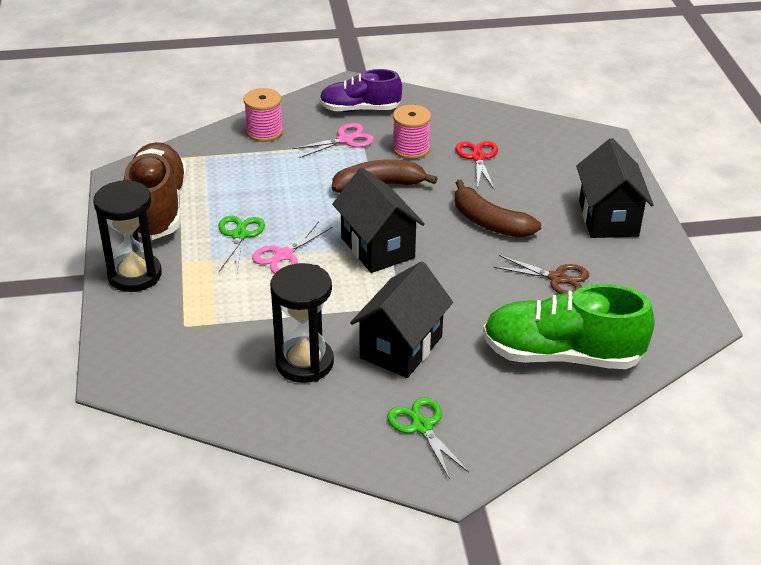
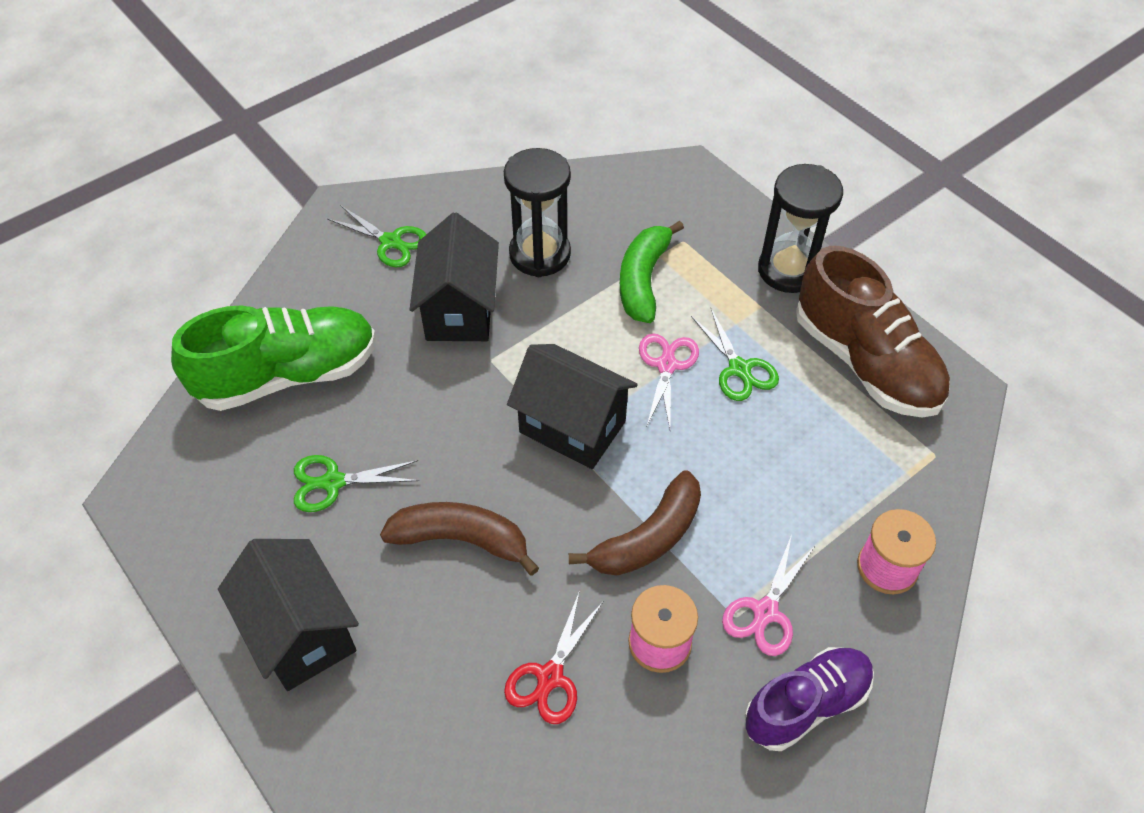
camera: 150 degrees right, 15 degrees up
(244, 311) = (643, 280): none -> green banana
(478, 157) = (550, 676): red scissors -> red scissors turned 60 degrees clockwise
(557, 278) = (333, 482): brown scissors -> green scissors

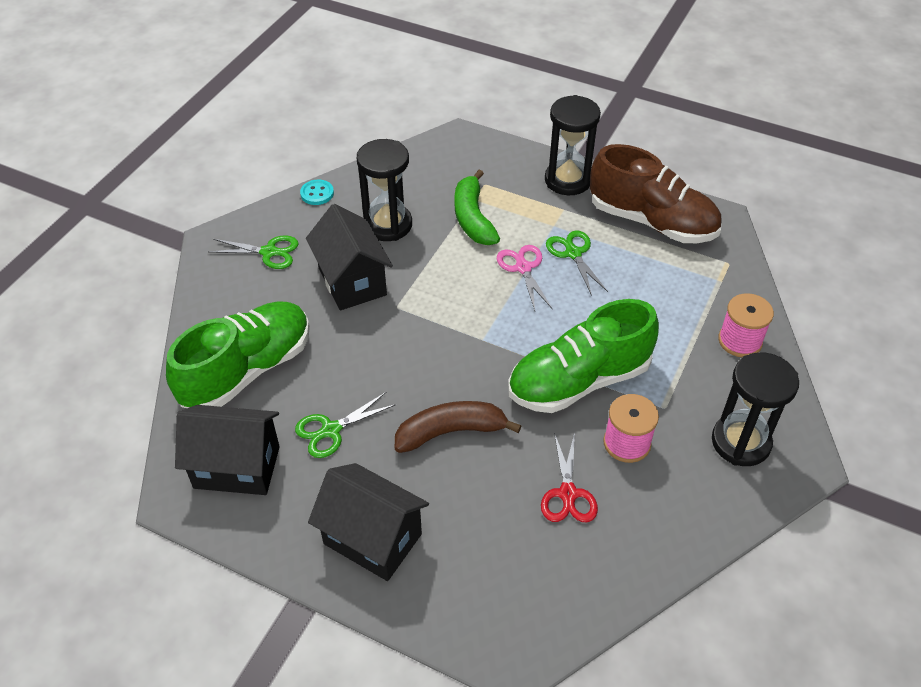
camera: 25 degrees left, 5 degrees down
(483, 188) = (317, 193): none -> turquoise button
(572, 427) = (483, 330): black house -> black house (237, 467)
(648, 538) = (579, 381): brown banana -> green shoe
(739, 369) = (573, 253): green scissors -> green scissors turned 150 degrees counterclockwise
(765, 611) = (682, 397): pink scissors -> none
(806, 704) = (740, 442): purple shoe -> black hourglass

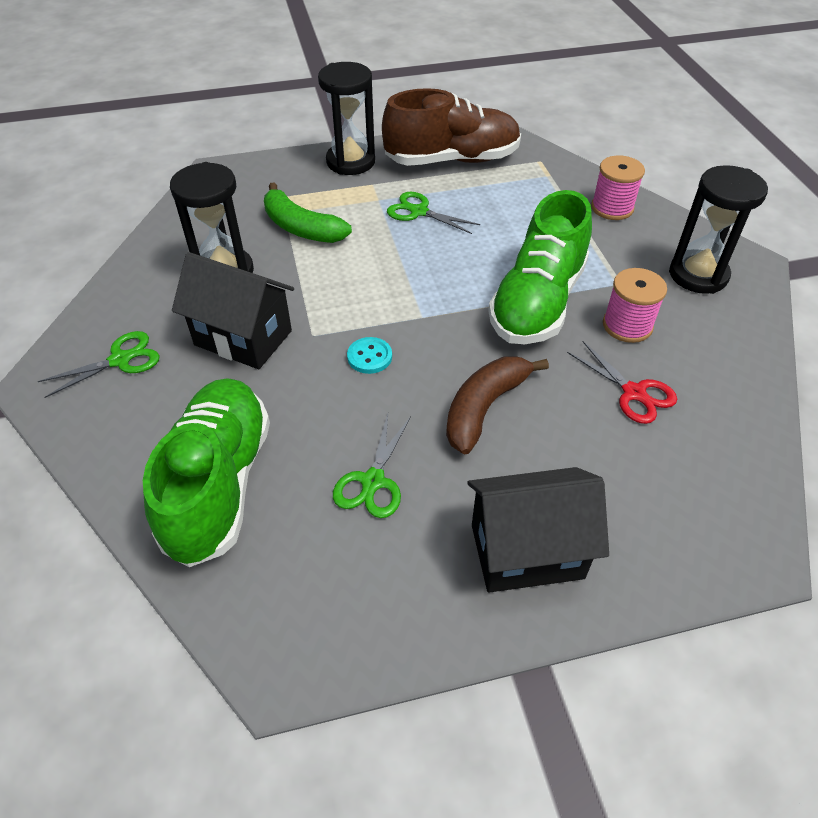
camera: 40 degrees left, 0 degrees up
(237, 467) = (314, 586): black house -> none
(317, 193) = (118, 282): turquoise button -> turquoise button (369, 357)
(523, 268) = (391, 243): pink scissors -> none

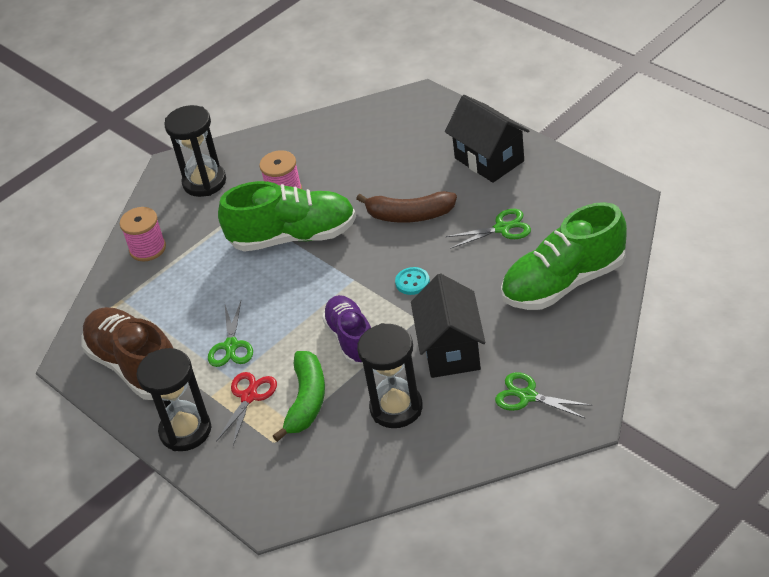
camera: 115 degrees left, 5 degrees down
(341, 281) = (351, 339): none -> purple shoe
(633, 393) = (344, 168): red scissors -> red scissors (249, 397)

